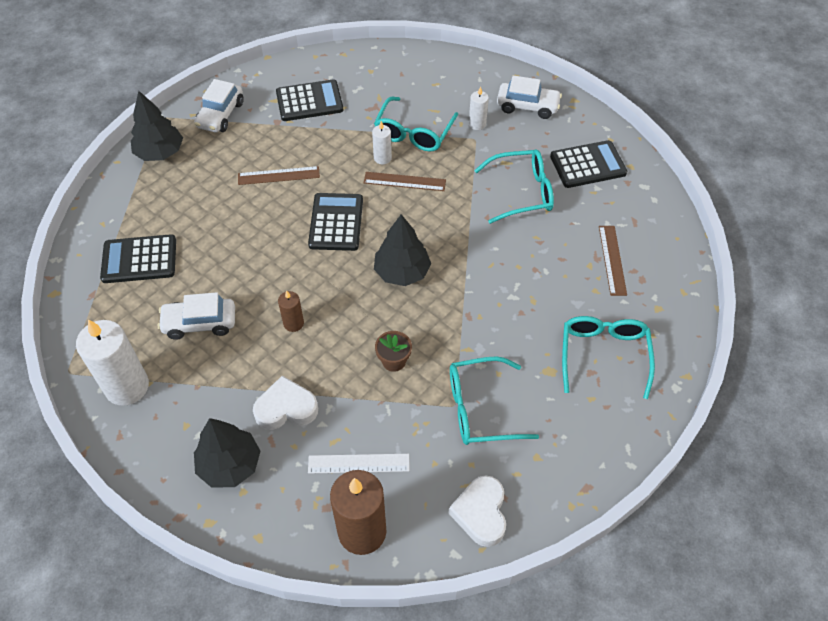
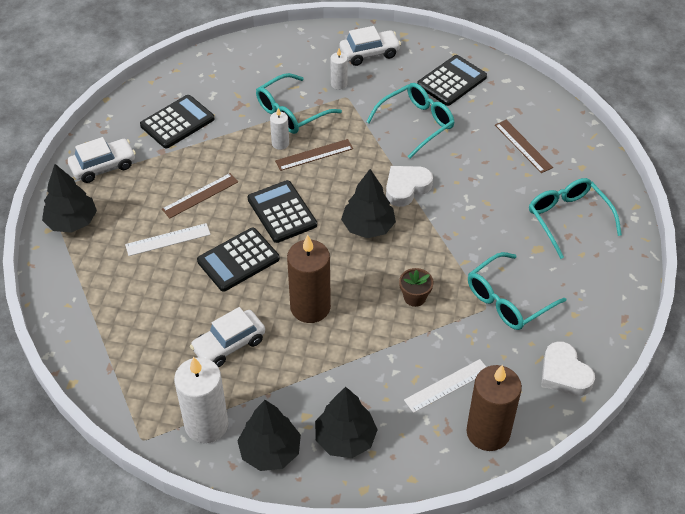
camera: 30 degrees left, 5 degrees down
(139, 259) = (129, 319): black calculator -> black calculator (238, 260)
(159, 440) = (270, 451): none -> black tree
(220, 115) = (103, 166): white car -> white car turned 105 degrees counterclockwise
(222, 203) = (168, 239): none -> white ruler
(286, 408) = (357, 374): white heart -> white heart (406, 188)
(293, 323) = (310, 307): brown candle -> brown candle, size x2.03
(413, 133) = (291, 112): turquoise glasses -> turquoise glasses turned 60 degrees clockwise

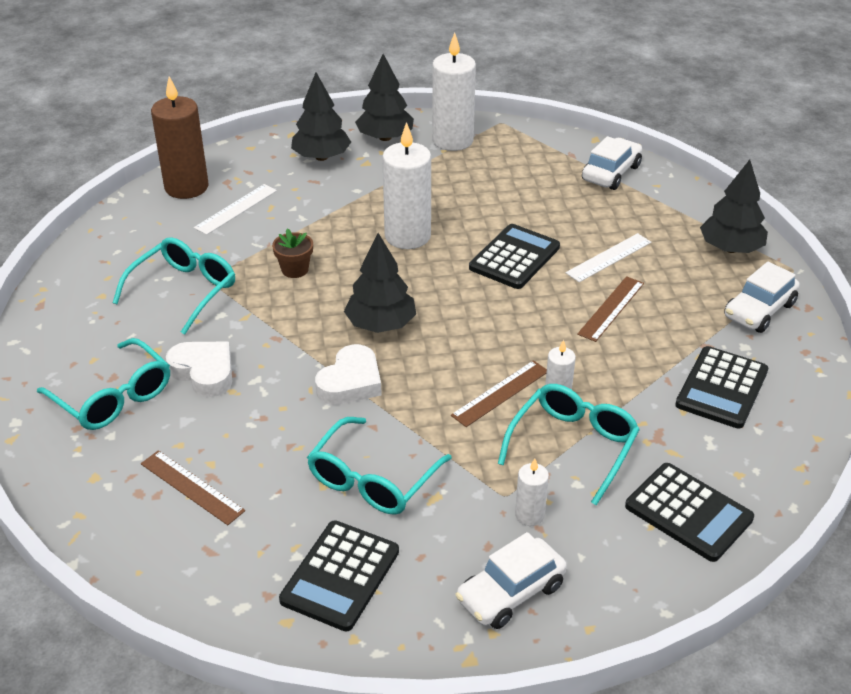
camera: 160 degrees right, 10 degrees down
(229, 345) = (472, 191): white car -> white car (611, 173)
(282, 212) = (497, 315): black calculator -> black calculator (688, 512)
(310, 307) = (407, 236): brown candle -> white candle
(564, 373) = (112, 243): white heart -> white heart (204, 372)

